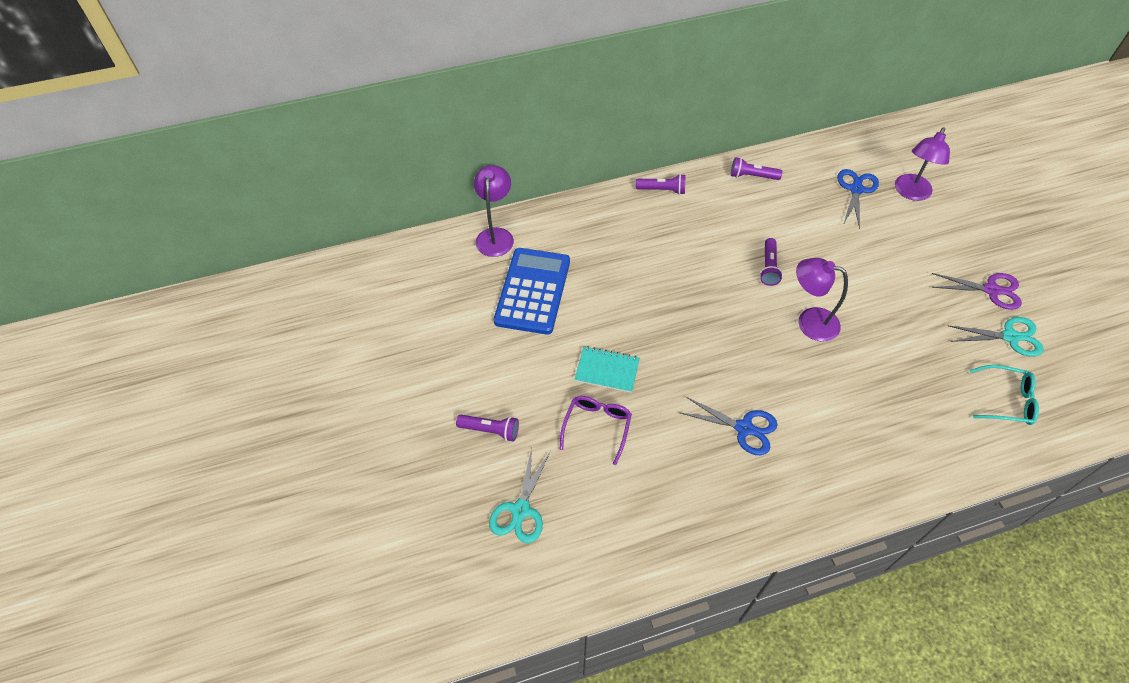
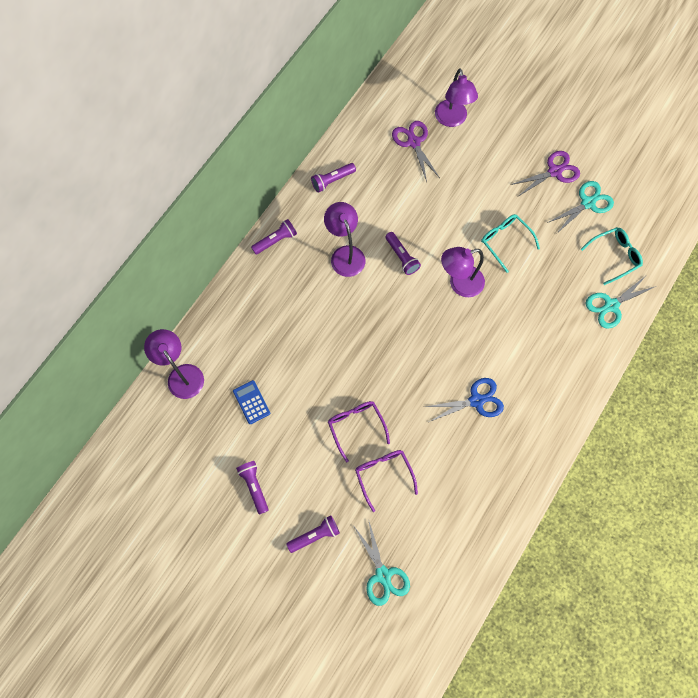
camera: 40 degrees left, 15 degrees up
(475, 355) = (254, 487): none -> purple flashlight
(533, 291) = (251, 402): blue calculator -> blue calculator, size x0.45
(607, 370) = (356, 426): turquoise notebook -> purple glasses
(716, 235) = (345, 254): none -> purple lamp
(856, 189) = (413, 142): blue scissors -> purple scissors
(887, 316) = (505, 241): none -> turquoise glasses
(967, 442) = (611, 305): none -> turquoise scissors

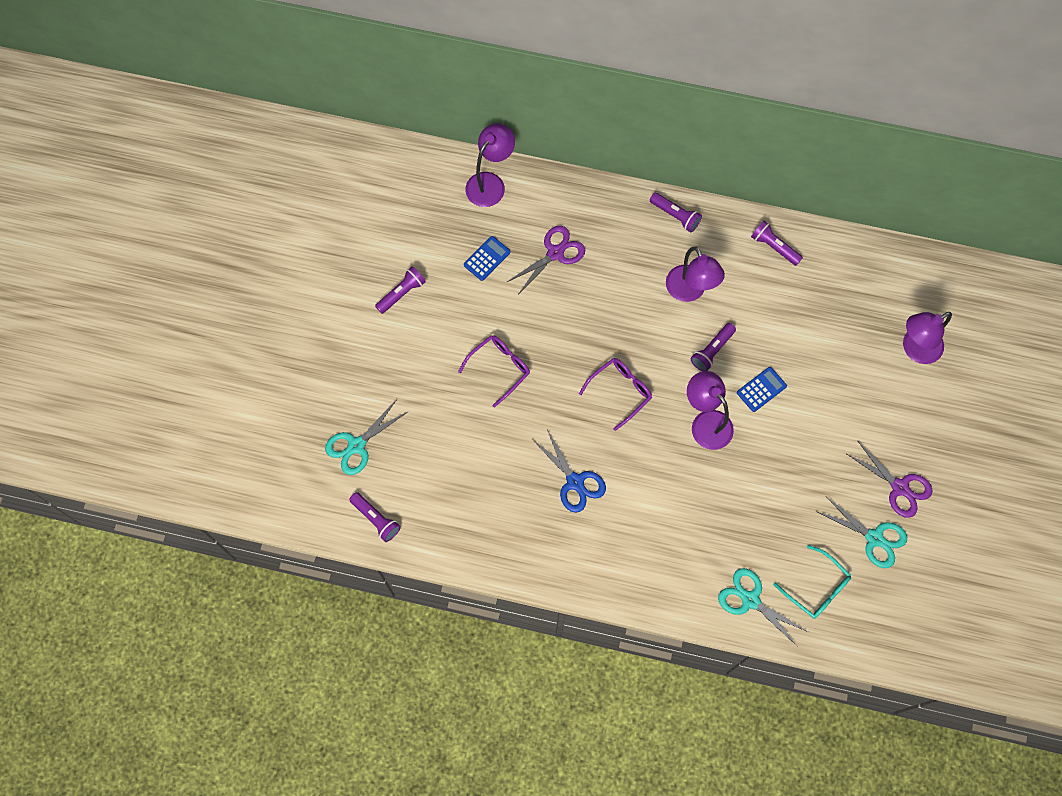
camera: 70 degrees right, 0 degrees up
(315, 535) = (373, 367): purple flashlight -> purple flashlight (376, 519)
(345, 254) = (690, 291): purple lamp -> purple lamp turned 105 degrees clockwise
(383, 475) = (458, 412): purple glasses -> purple glasses (620, 391)
(413, 142) = (864, 316): purple scissors -> purple scissors (555, 253)
(446, 234) = (761, 389): none -> blue calculator
(505, 241) = (780, 457): turquoise glasses -> none

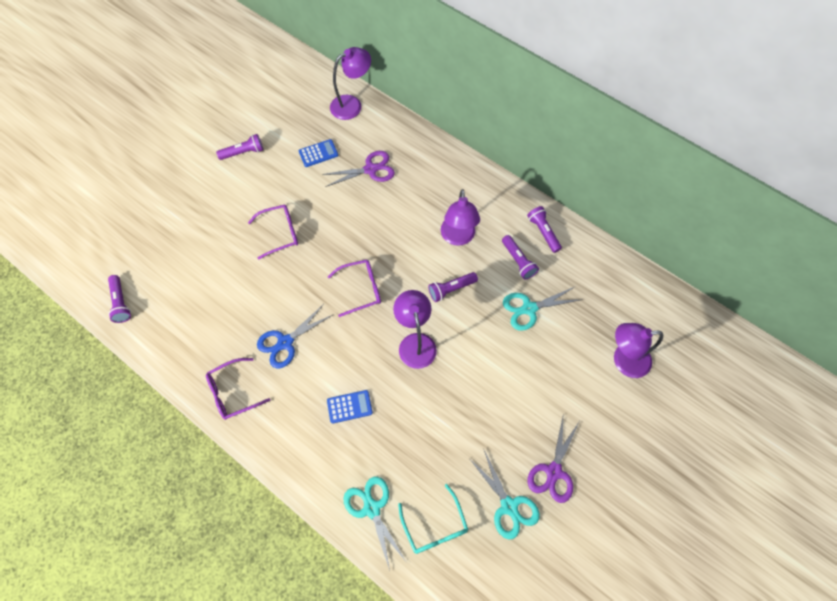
camera: 25 degrees right, 5 degrees down
(356, 445) = (143, 243): turquoise scissors -> turquoise scissors (529, 308)
(552, 555) = (233, 392): none -> purple glasses
(575, 482) = (285, 342): blue scissors -> blue scissors turned 60 degrees clockwise
(675, 215) = (477, 179): purple flashlight -> purple flashlight (518, 261)
(761, 389) = (475, 336): blue calculator -> blue calculator (349, 407)
(899, 487) = (553, 471): purple scissors -> purple scissors turned 45 degrees clockwise

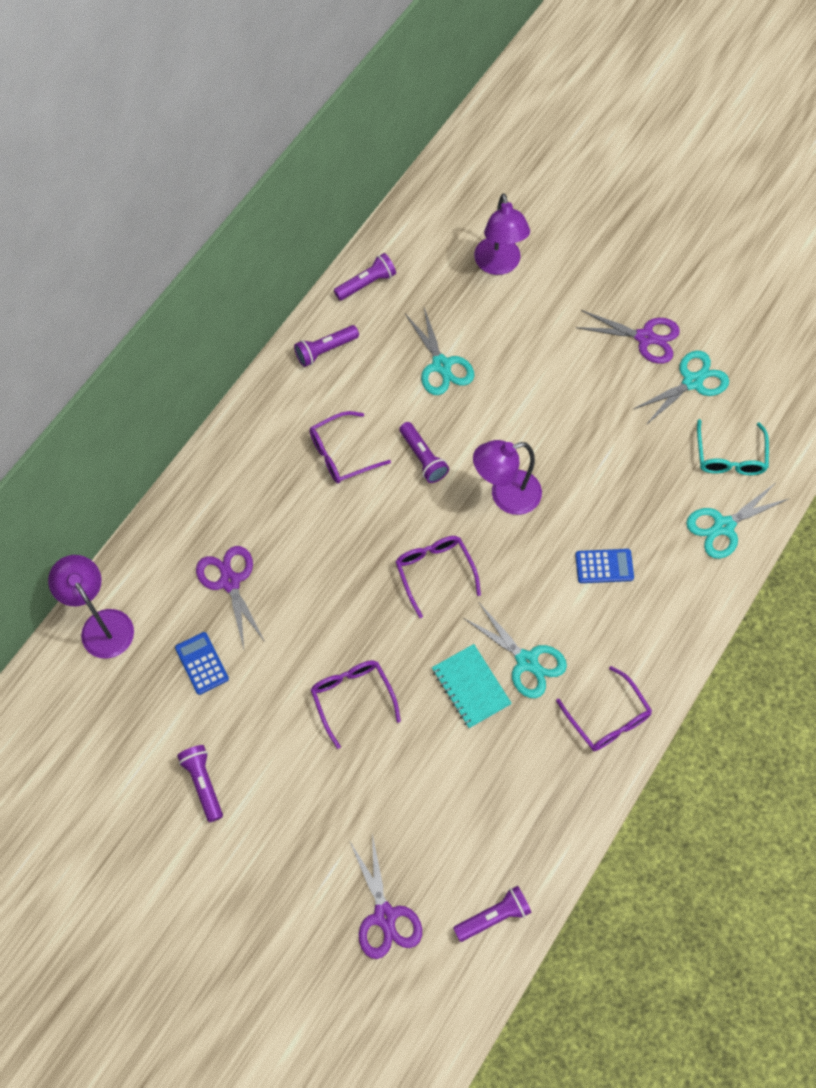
camera: 95 degrees left, 0 degrees up
(140, 242) = (385, 916): none -> purple scissors
(274, 304) = (471, 687): none -> turquoise notebook
(285, 342) = (526, 661): blue scissors -> turquoise scissors
(349, 407) = (604, 566): blue calculator -> blue calculator turned 105 degrees clockwise
(435, 526) = (729, 457): turquoise glasses -> turquoise glasses turned 120 degrees clockwise
(458, 237) = (341, 454): purple lamp -> purple glasses
(518, 261) = (372, 379): purple flashlight -> purple flashlight (366, 283)

